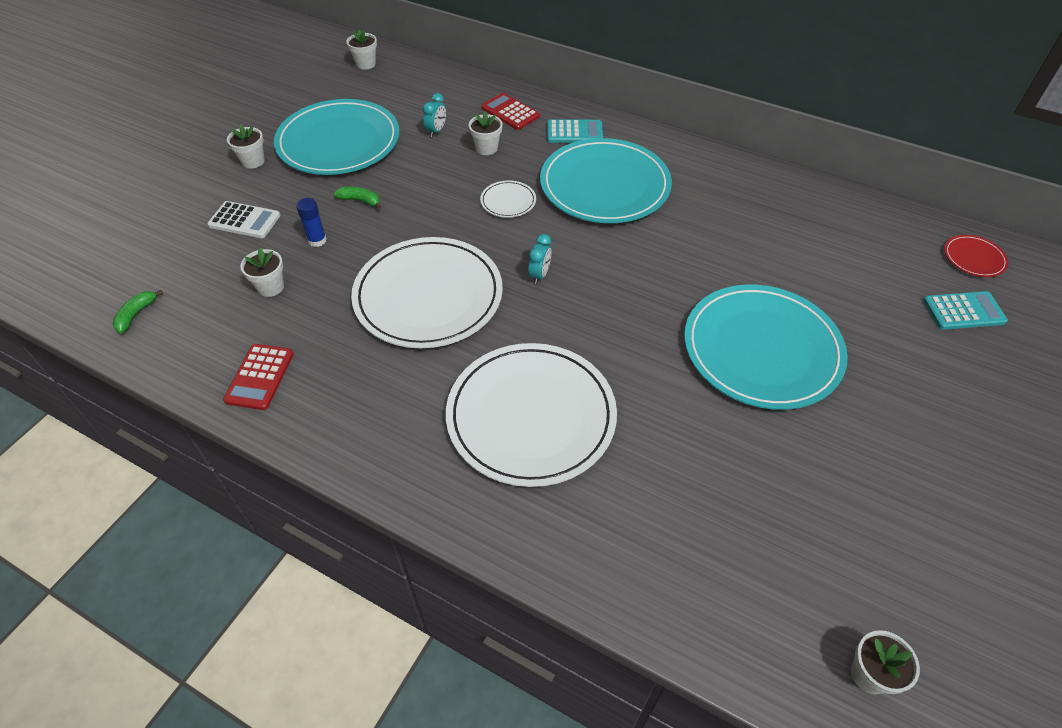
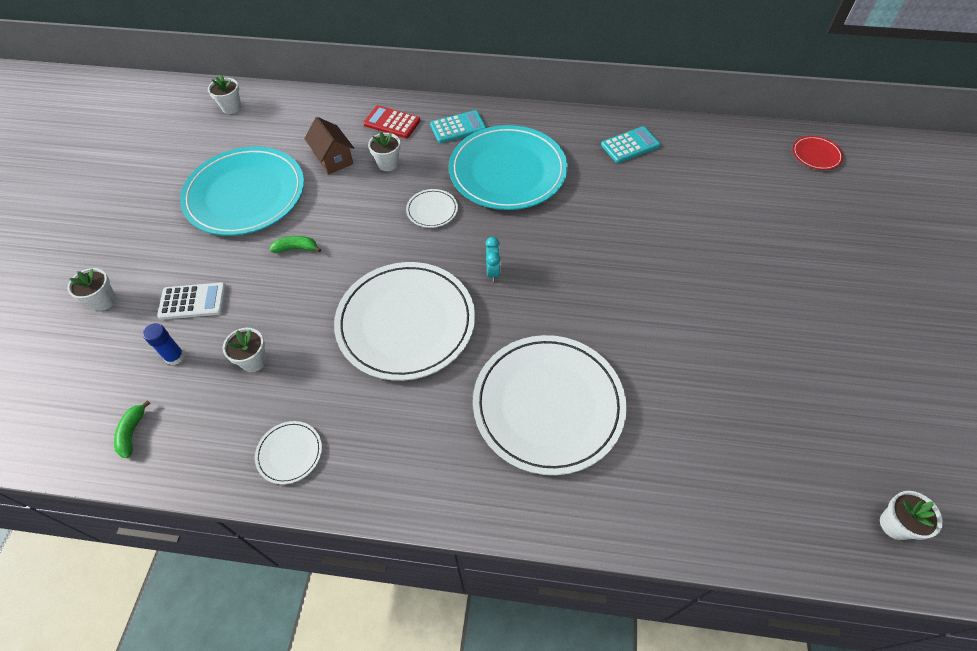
camera: 20 degrees left, 5 degrees up
(253, 161) = (169, 238): white flower pot -> white flower pot (103, 301)
(260, 377) = (289, 453): red calculator -> white plate
(317, 240) = (275, 300): blue glue stick -> blue glue stick (175, 357)
(436, 131) = (333, 159): turquoise clock -> brown house
(762, 349) = (700, 283): turquoise plate -> none
(963, 311) = (828, 202): turquoise calculator -> turquoise calculator (630, 145)

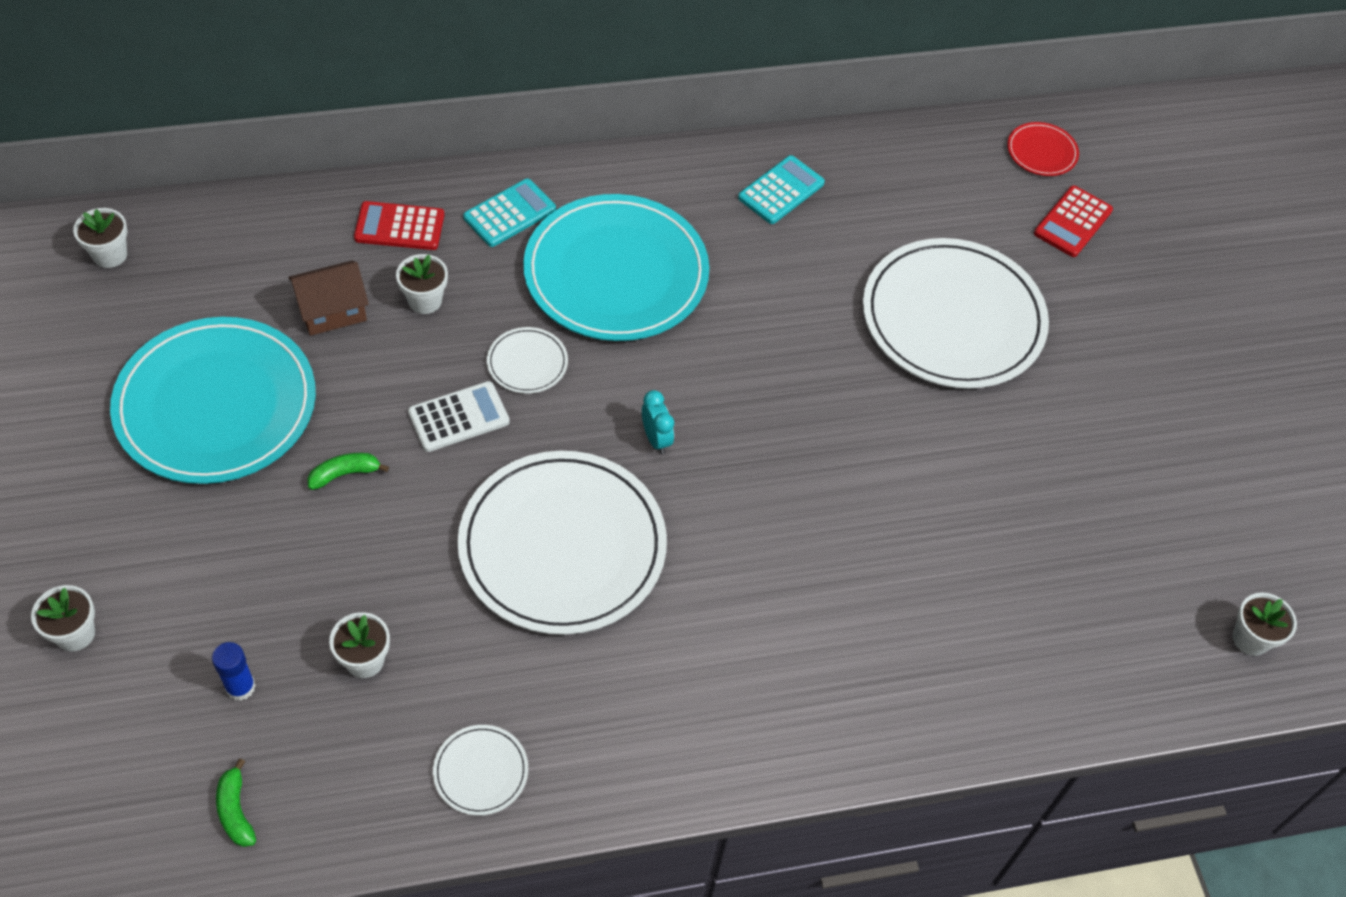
camera: 25 degrees left, 0 degrees up
(193, 301) = (223, 597): white calculator -> white calculator (458, 417)
(333, 159) = (332, 311): brown house -> brown house turned 60 degrees counterclockwise
(548, 405) = (802, 608): white plate -> white plate (953, 318)
(826, 200) = (1073, 222): none -> red calculator

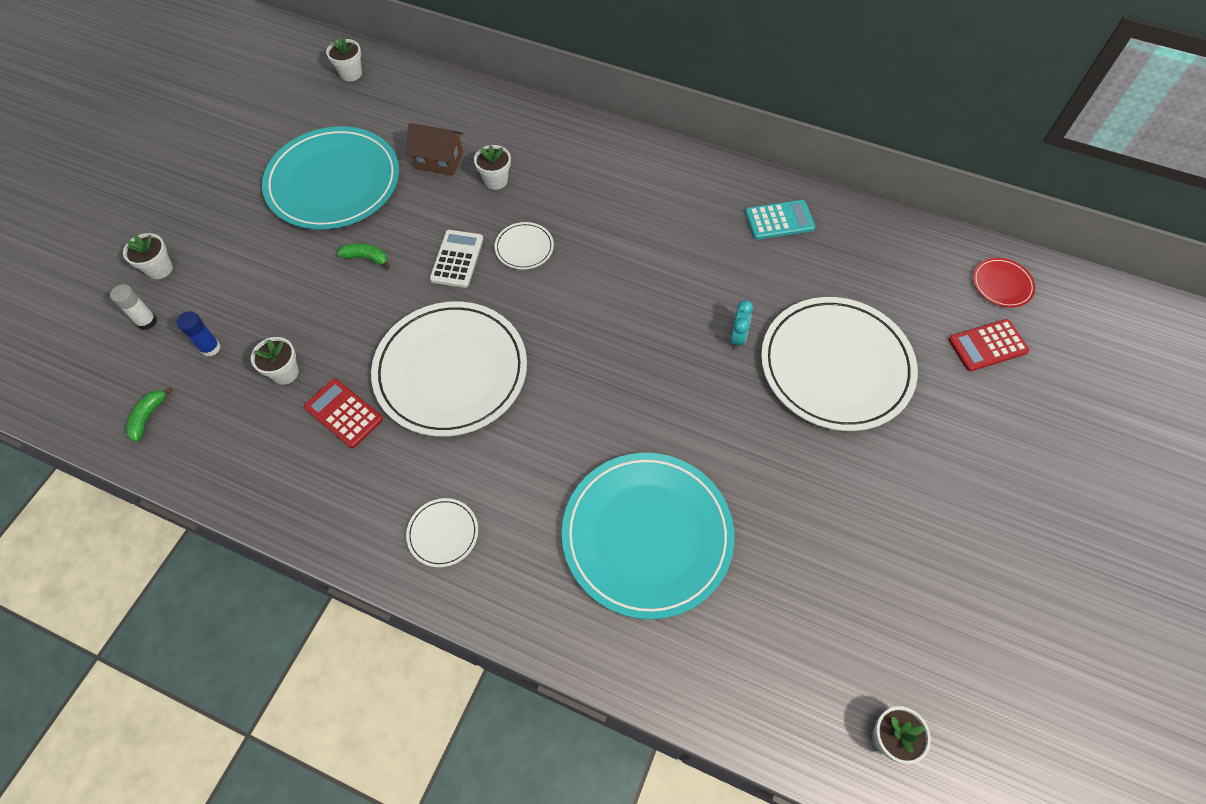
camera: 40 degrees right, 5 degrees up
(122, 705) = (147, 321): none -> white glue stick
(399, 227) = (517, 130): red calculator -> red calculator (343, 413)
(458, 417) = (457, 259): white calculator -> white calculator turned 90 degrees counterclockwise
(481, 771) = (289, 480): white plate -> white plate (443, 533)
(509, 213) = (589, 153): turquoise calculator -> none
(616, 273) = (625, 220): turquoise plate -> turquoise plate (647, 535)
(656, 439) = (563, 337): turquoise clock -> turquoise clock (737, 337)

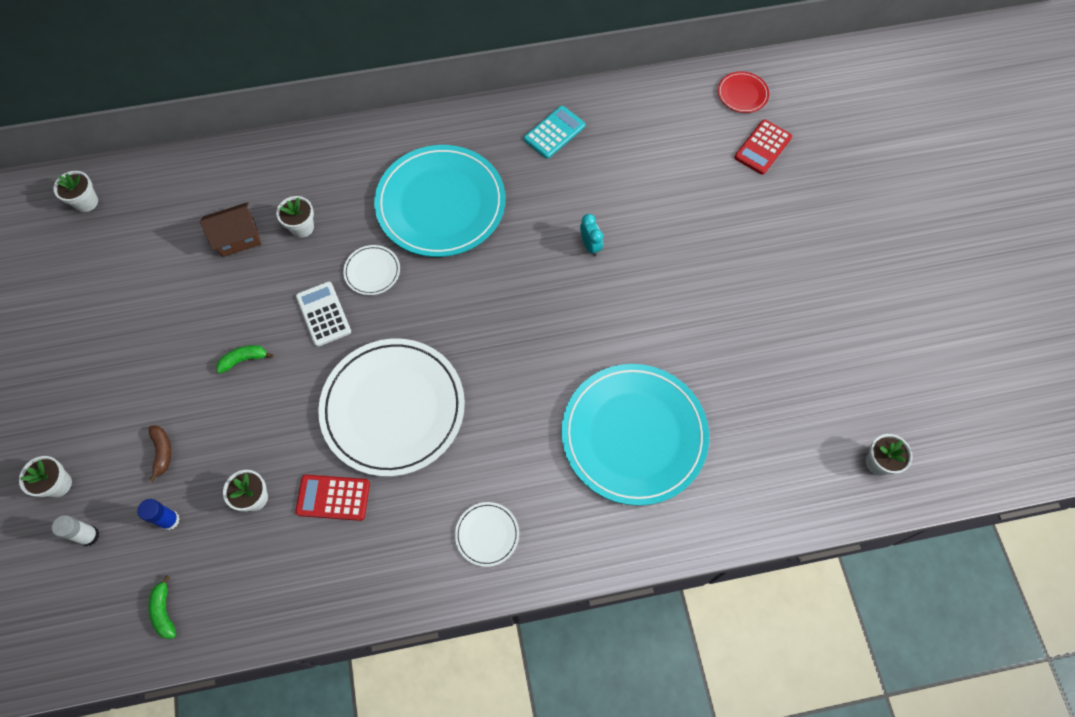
camera: 35 degrees left, 5 degrees up
(249, 292) = (162, 452): none -> brown banana
(333, 182) = (157, 311): turquoise plate -> turquoise plate (440, 204)
(836, 366) = (674, 225): white plate -> none

